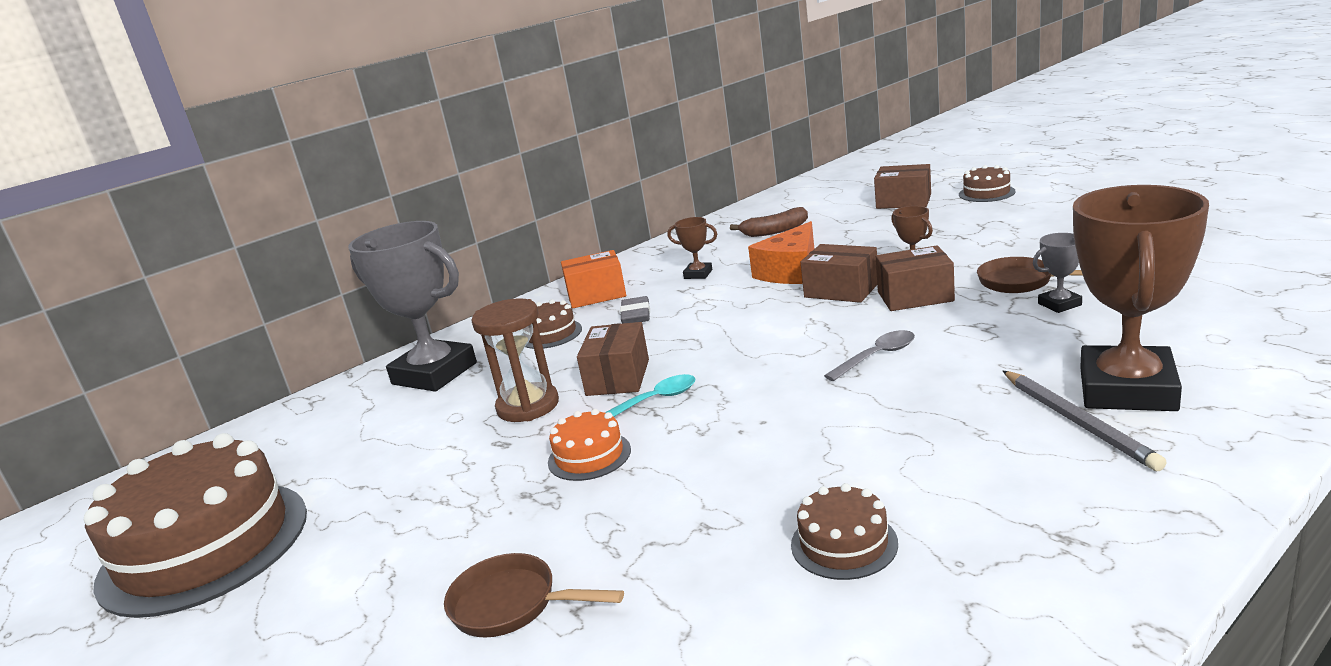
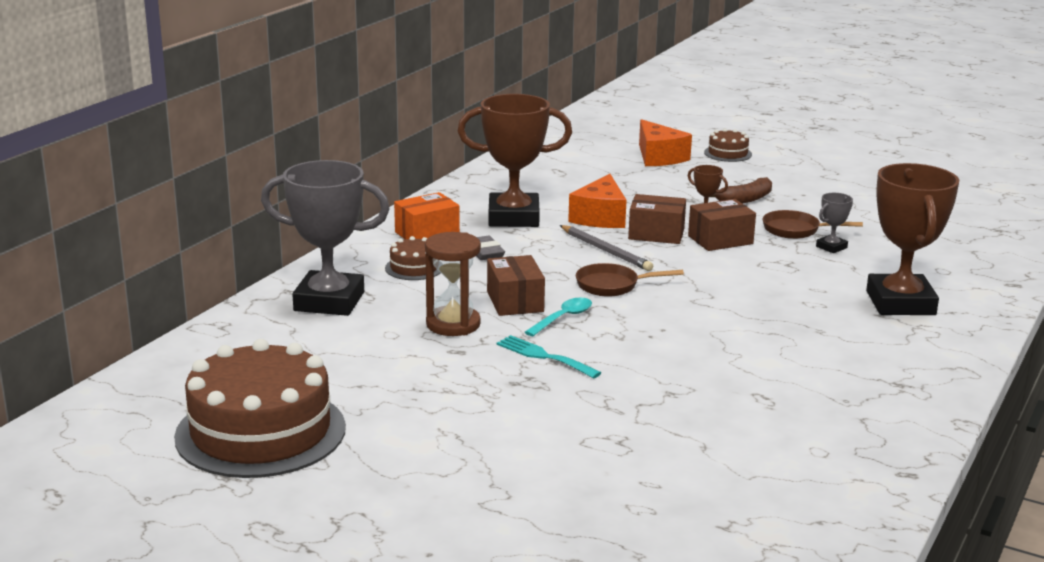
camera: 25 degrees left, 0 degrees up
(512, 605) = (571, 443): brown pan -> brown pan (612, 285)
(589, 456) = (543, 356): orange cake -> turquoise fork
(698, 274) = (513, 217): brown trophy -> brown trophy, size x2.33
(775, 231) = (556, 180): brown banana -> brown banana (745, 199)
(844, 544) = (771, 396): brown cake -> none
(877, 356) = (719, 284): grey spoon -> none
(903, 201) = (659, 157): brown box -> orange cheese
(1077, 421) = (878, 323): grey pencil -> grey pencil (606, 251)

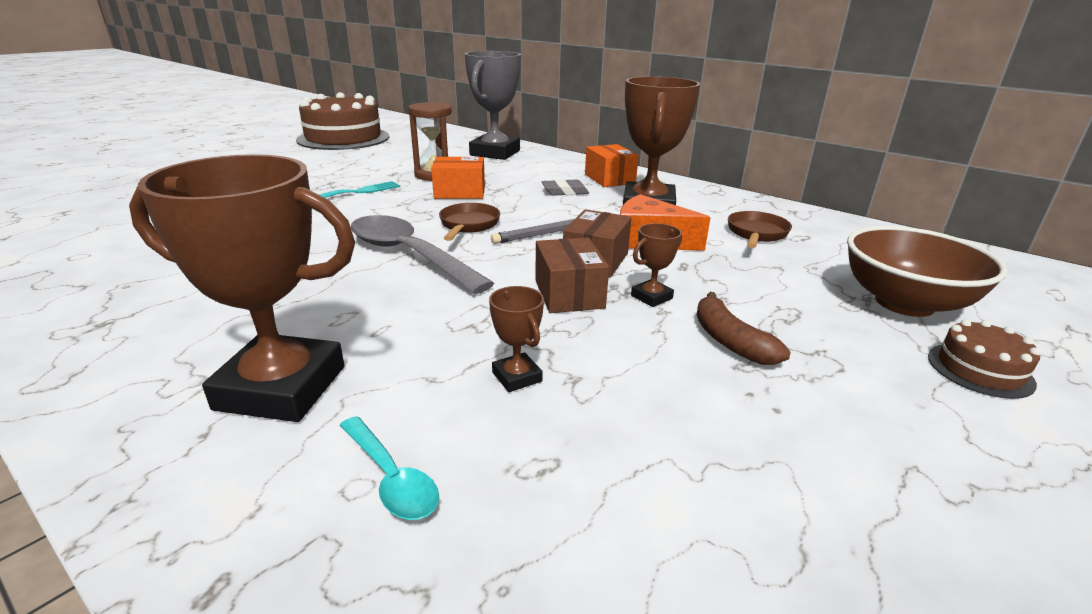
camera: 100 degrees right, 5 degrees up
(414, 268) = (541, 172): brown cake -> none
(515, 301) = (460, 192): brown box -> orange box
(563, 318) = (417, 203): turquoise spoon -> turquoise spoon (391, 478)
(659, 157) = (904, 303): orange cheese -> brown bowl
(697, 300) = (408, 255): none -> grey spoon
(795, 230) = (595, 359): brown pan -> brown pan (756, 234)
(831, 247) = (517, 377): grey trophy -> brown trophy

